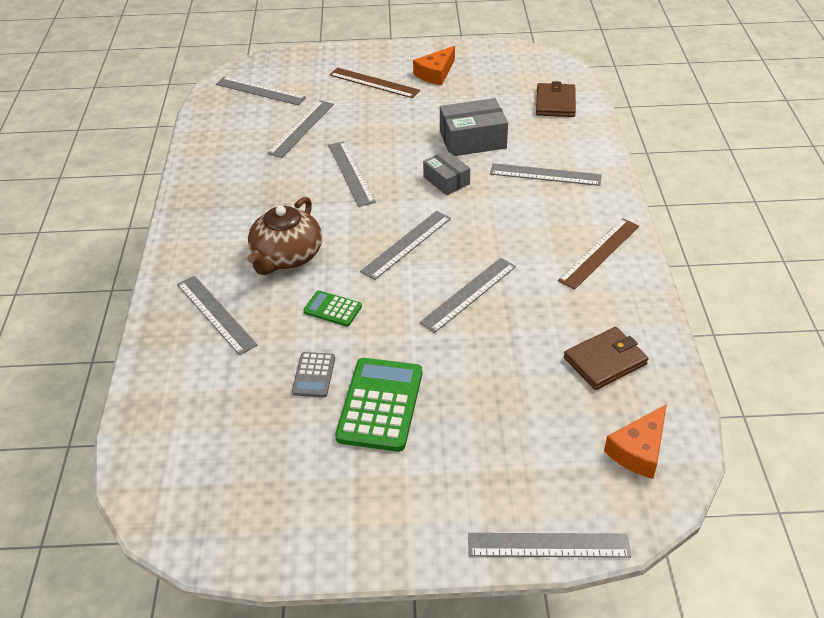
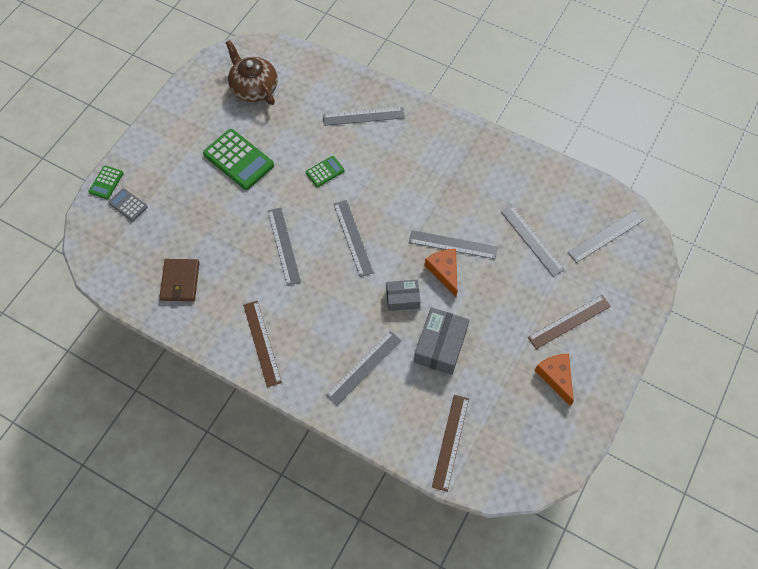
camera: 120 degrees right, 20 degrees up
(286, 256) = (389, 169): brown teapot -> brown teapot (254, 87)
(314, 375) = (282, 141): grey calculator -> grey calculator (128, 205)
(548, 545) = (106, 182): grey ruler -> green calculator
(555, 103) = (451, 442): brown wallet -> brown ruler
(639, 450) = (117, 255): orange cheese -> orange cheese (444, 271)

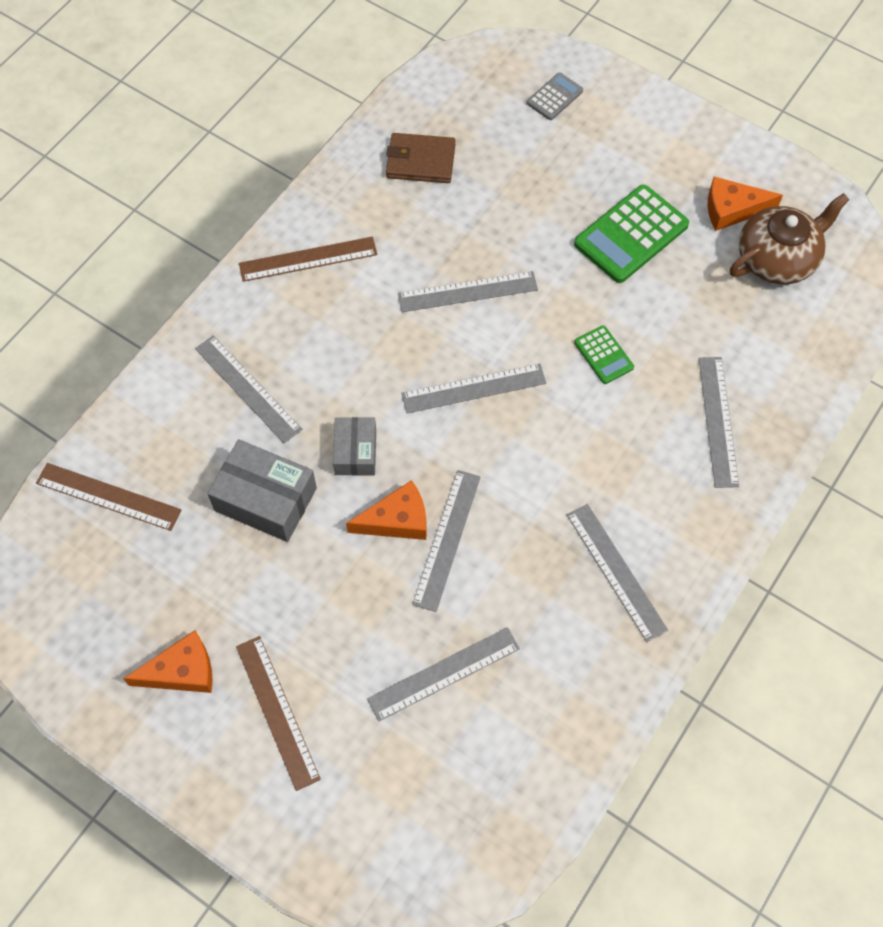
camera: 95 degrees right, 0 degrees up
(106, 182) = (595, 70): green calculator -> none
(219, 109) = (732, 210): none -> orange cheese
(606, 236) = (439, 812): grey ruler -> grey ruler (616, 571)

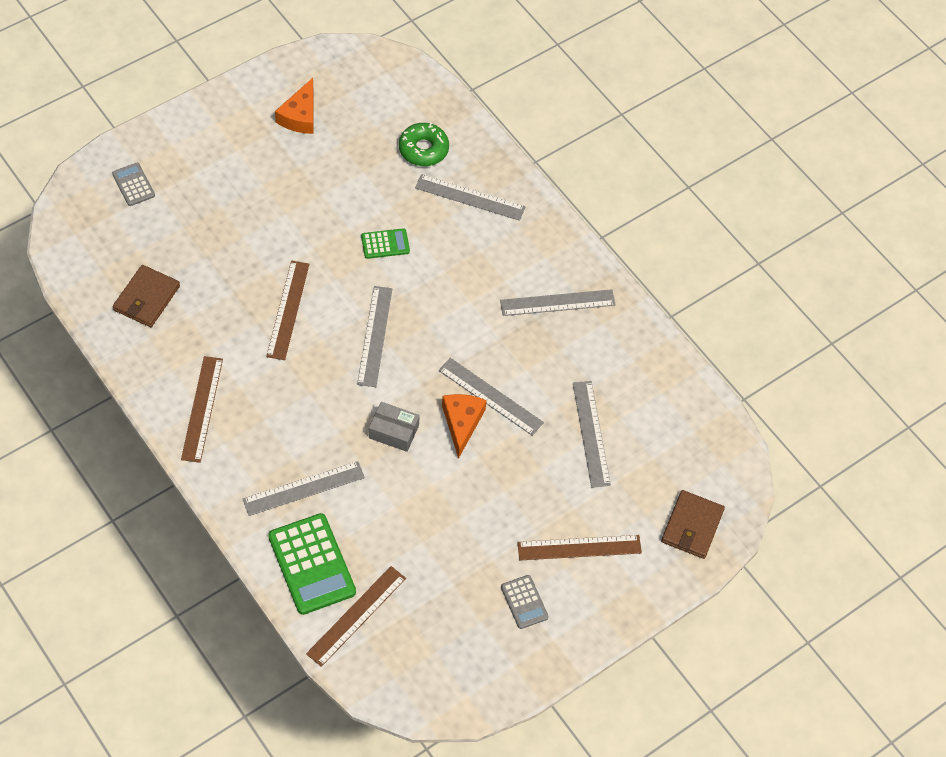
camera: 75 degrees left, 5 degrees down
(182, 671) = (524, 602): orange cheese -> grey calculator
(265, 499) = (407, 505): grey box -> none
(358, 844) = (692, 526): none -> brown wallet
(467, 291) = (287, 310): grey ruler -> brown ruler
(631, 235) = (290, 186): green calculator -> green calculator (312, 564)
(759, 348) = (423, 149): none -> green donut
(777, 258) = (355, 107): brown teapot -> none

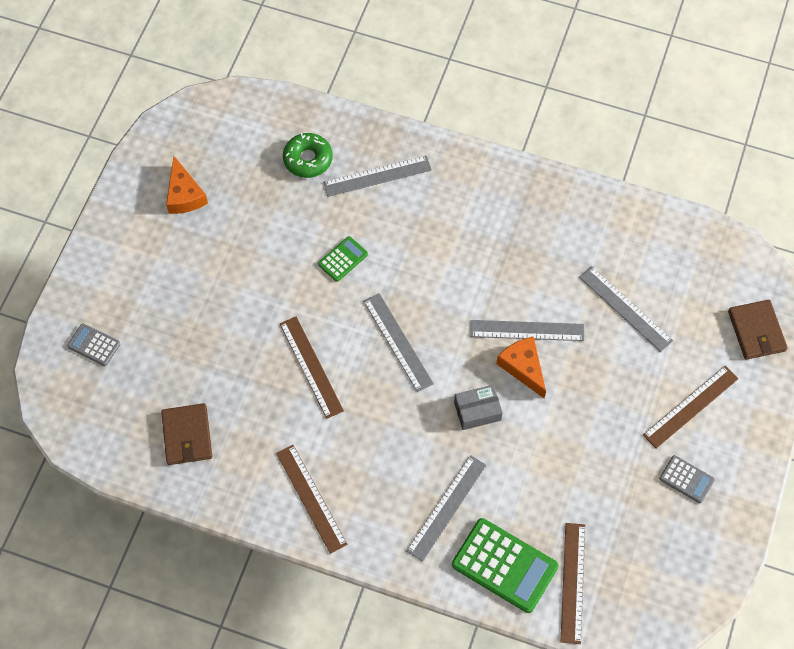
camera: 30 degrees left, 5 degrees up
(557, 303) = (515, 219): grey ruler -> none

